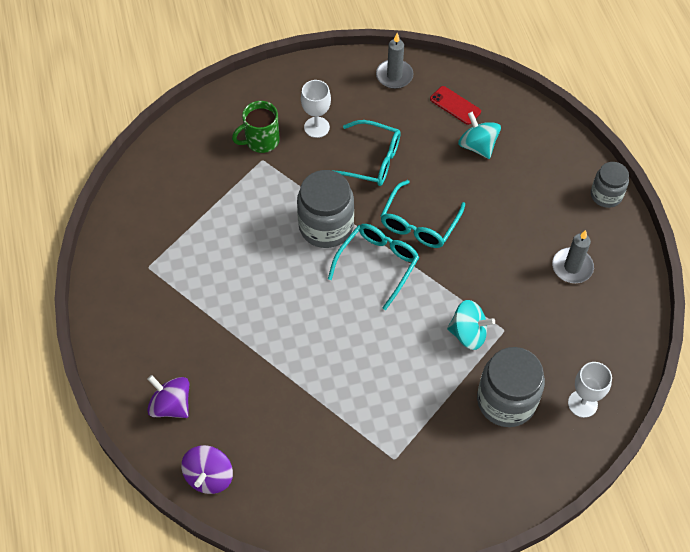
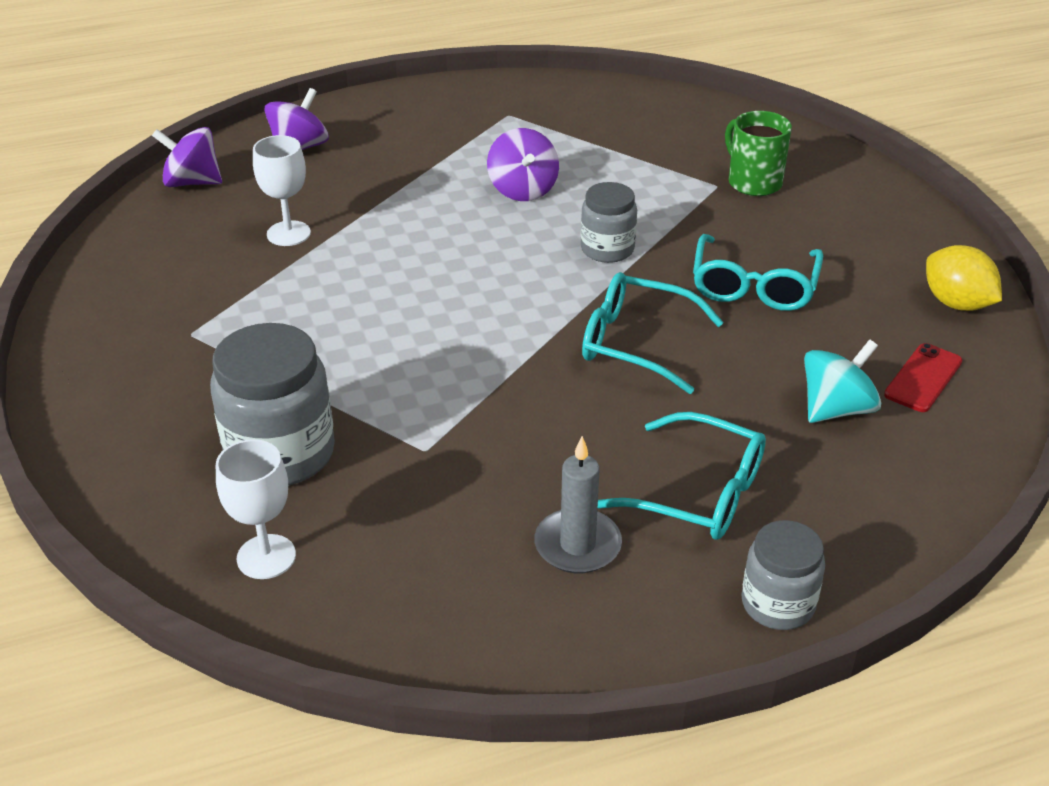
camera: 85 degrees right, 20 degrees down
(251, 266) = (523, 190): none -> purple spinning top
(316, 127) = (801, 229): white goblet -> white goblet (288, 233)
(326, 226) = (607, 249): grey jar -> grey jar, size x0.60
(377, 264) = (544, 302): turquoise glasses -> turquoise glasses (698, 493)
(394, 76) = (956, 303): grey candle -> yellow lemon
(468, 333) = (416, 406): turquoise spinning top -> none

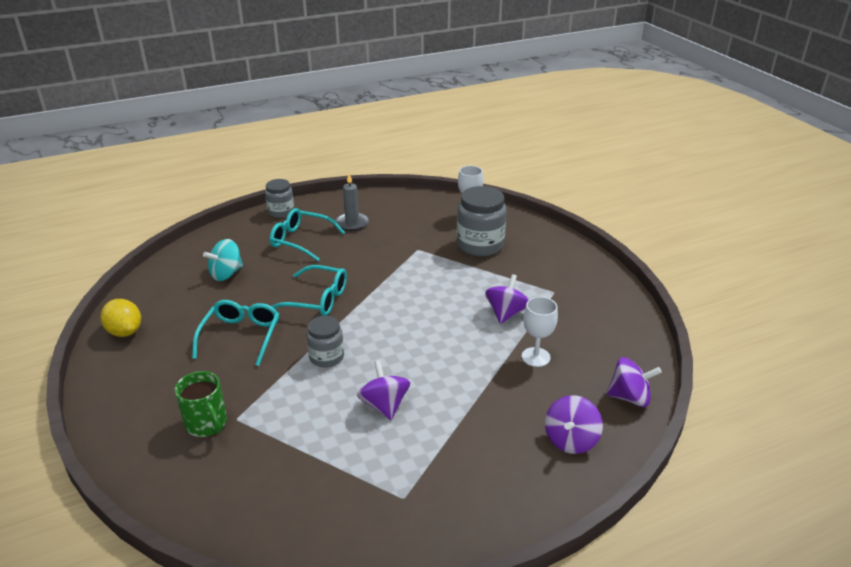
camera: 175 degrees right, 5 degrees down
(300, 299) = (506, 313): none -> purple spinning top
(923, 378) = (174, 290): red phone -> none

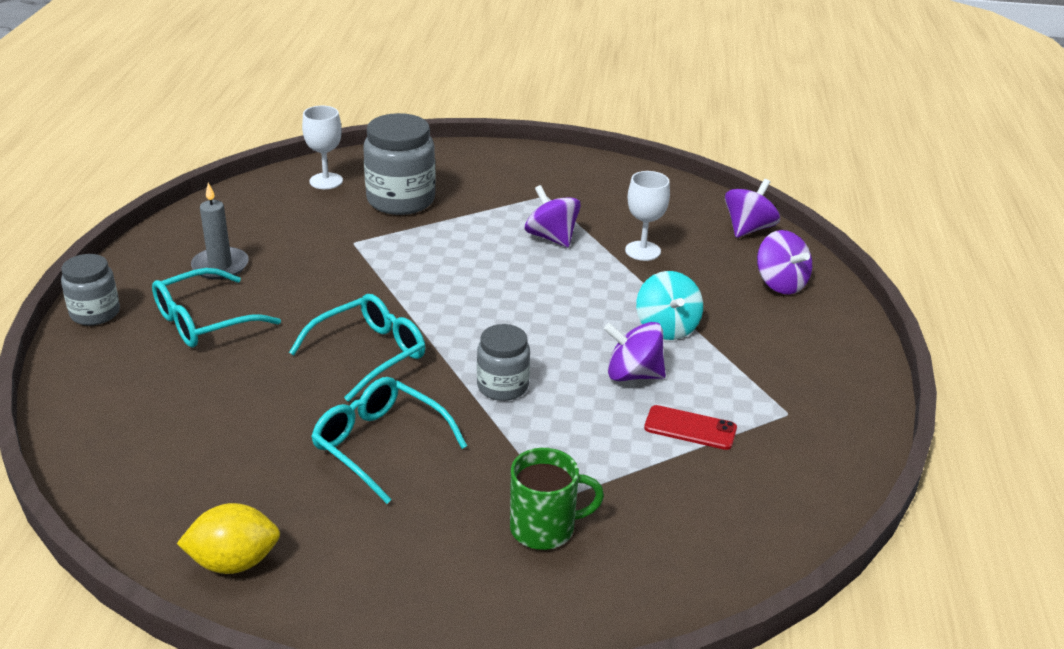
camera: 60 degrees left, 0 degrees up
(226, 274) = (201, 414): turquoise spinning top -> turquoise spinning top (666, 327)
(347, 452) = (690, 428): none -> red phone

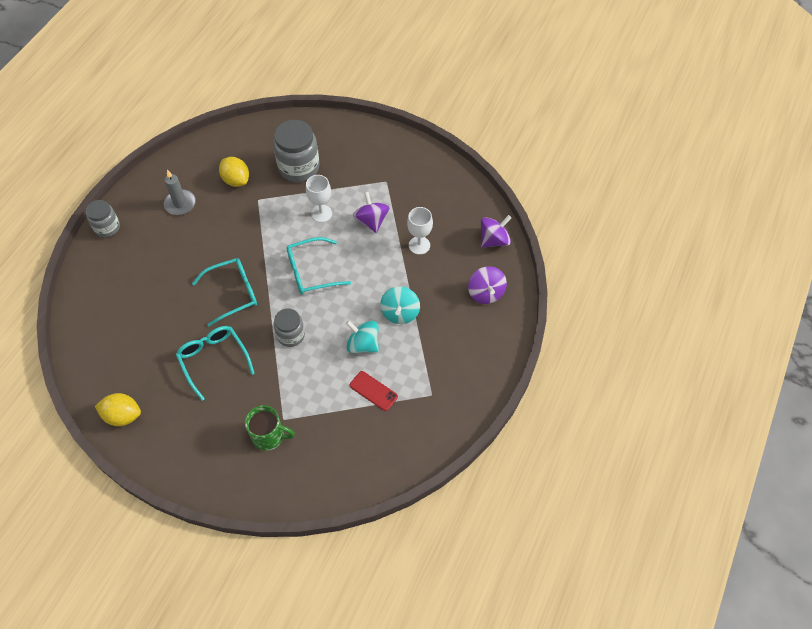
camera: 20 degrees right, 25 degrees up
(204, 321) = (159, 247): turquoise glasses -> turquoise glasses (311, 272)
(305, 227) = (236, 180): none -> yellow lemon
(326, 181) = (262, 140): white goblet -> white goblet (321, 213)
(633, 374) = (363, 344): purple spinning top -> turquoise spinning top

